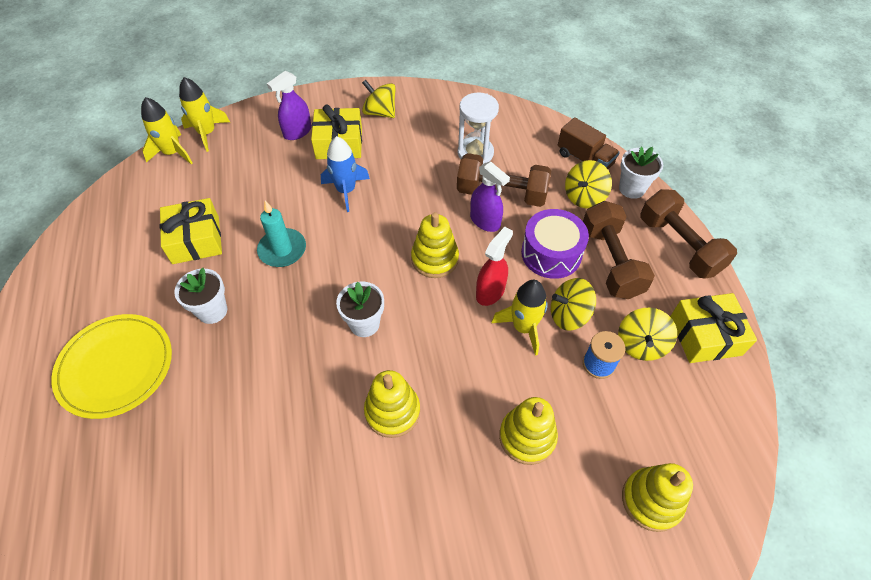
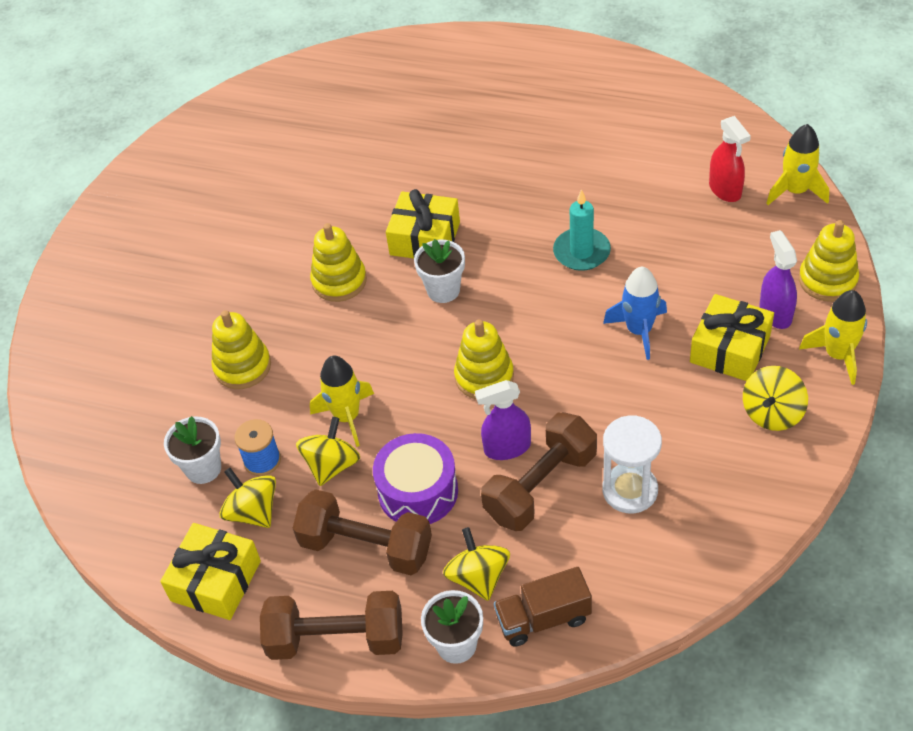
camera: 125 degrees right, 5 degrees down
(116, 367) = (517, 115): yellow plate -> none
(196, 240) = (639, 188): yellow gift -> yellow gift (425, 238)
(207, 133) = (818, 227): yellow rocket -> yellow rocket (837, 355)
(212, 311) = (536, 184): white flower pot -> white flower pot (203, 468)
(380, 112) = (772, 413): yellow spinning top -> yellow spinning top turned 150 degrees clockwise
(490, 292) = (408, 408): red spray bottle -> red spray bottle (725, 190)
(651, 500) = (123, 428): yellow stacking toy -> yellow stacking toy (827, 280)

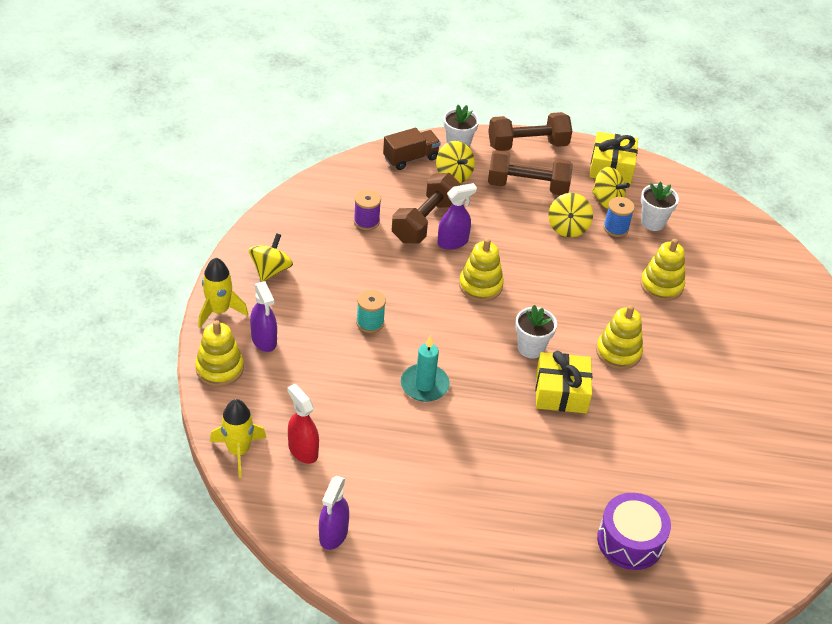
camera: 160 degrees right, 5 degrees down
(347, 417) = (570, 256): yellow rocket -> none
(418, 491) = (505, 215): purple drum -> purple drum (630, 541)
(630, 490) = (366, 221): white hourglass -> purple spool
(639, 331) = (370, 322): blue rocket -> turquoise spool
(694, 117) = (333, 534): none -> purple spray bottle
(730, 349) = (300, 312): yellow gift -> none

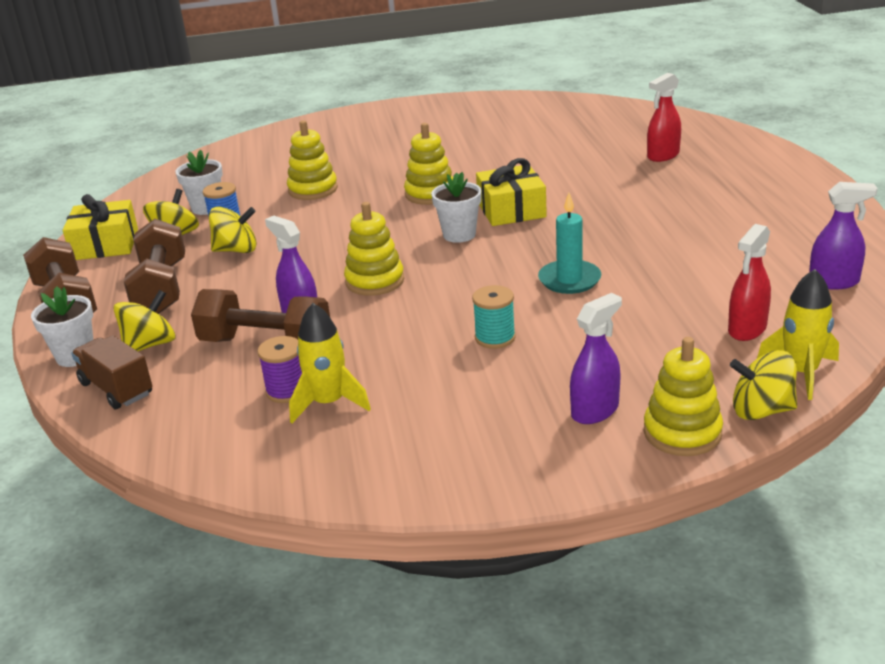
camera: 100 degrees left, 15 degrees down
(219, 311) = (570, 471): yellow rocket -> yellow rocket (329, 403)
(270, 270) = (446, 448): yellow spinning top -> yellow spinning top (761, 410)
(630, 541) = (663, 156): purple drum -> red spray bottle

